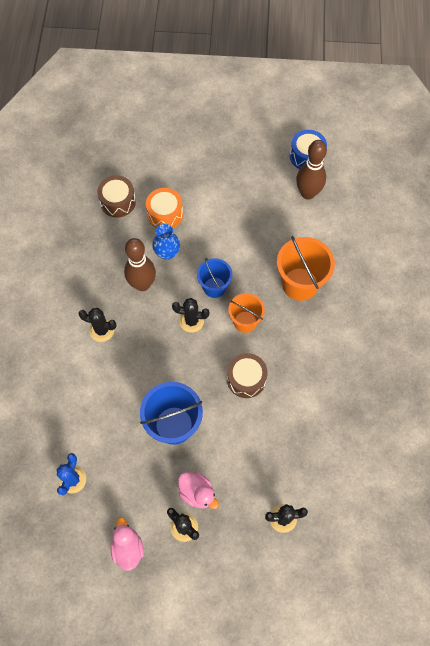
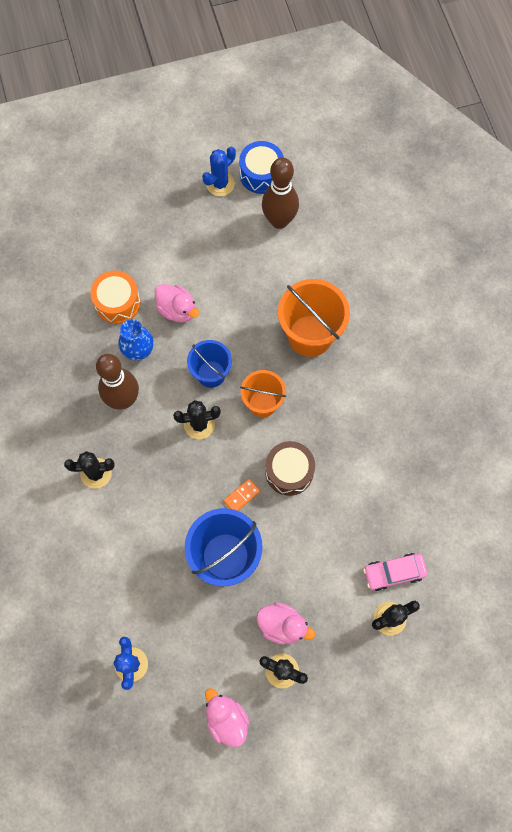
camera: 20 degrees left, 5 degrees up
(118, 202) = (53, 306): brown drum -> none
(203, 384) = (241, 496): none -> orange domino
(207, 233) = (177, 310): none -> pink duck
(273, 153) = (220, 184): none -> blue cactus
(299, 484) = (394, 572): none -> pink car

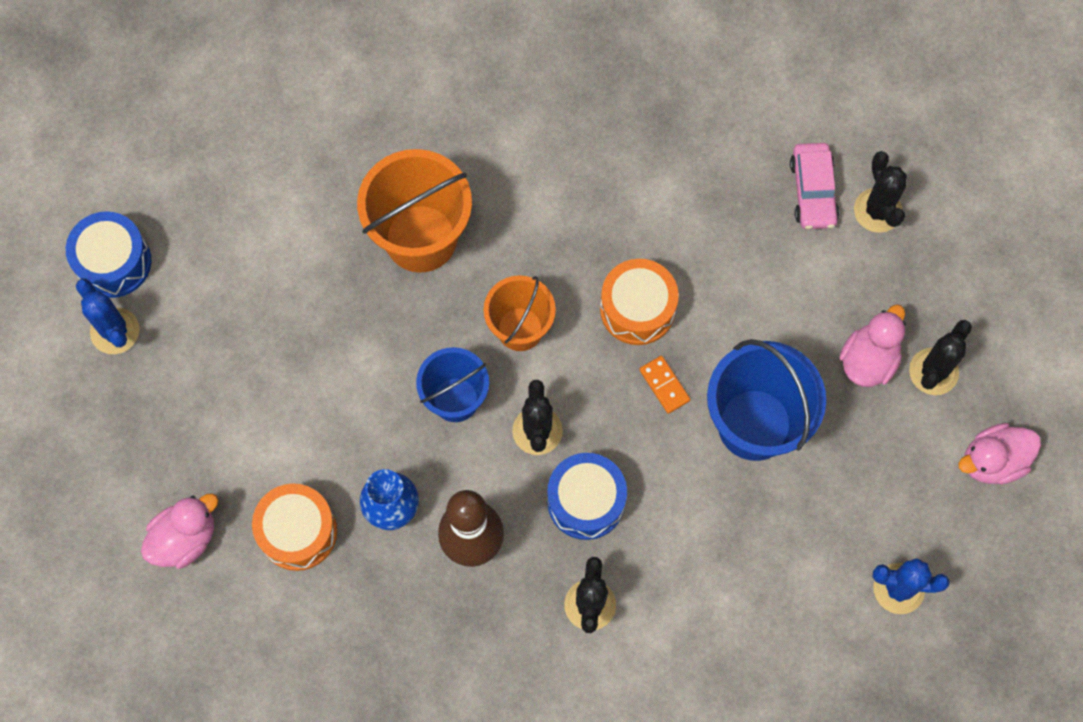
camera: 80 degrees left, 0 degrees up
(159, 460) = (586, 501): none -> blue drum
(177, 310) = (332, 436): pink duck -> pink duck (185, 538)
(279, 221) = (207, 249): brown bowling pin -> none
(289, 471) = (637, 309): brown drum -> orange drum

